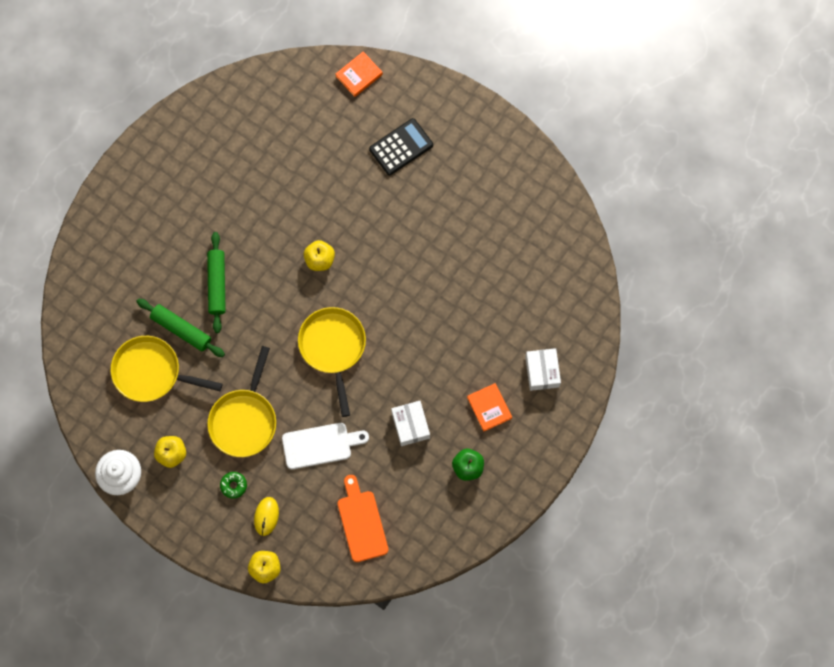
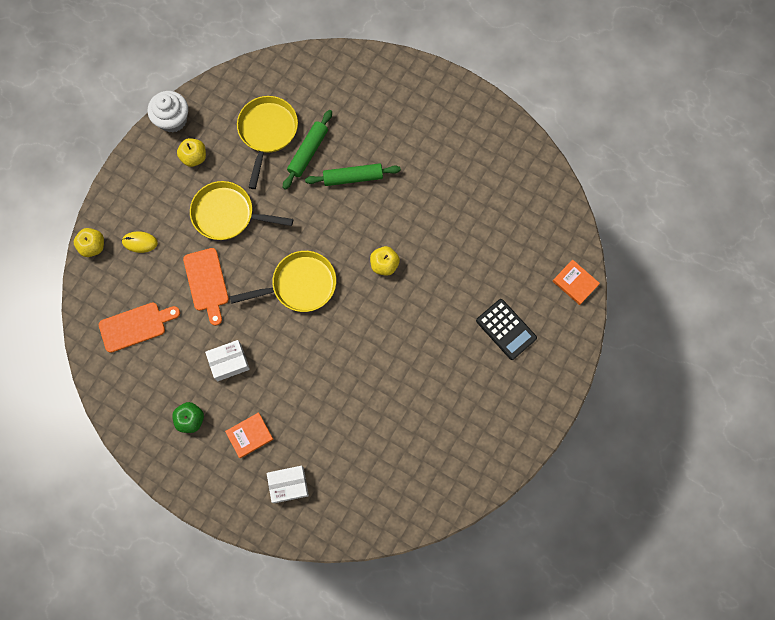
camera: 85 degrees right, 0 degrees up
(233, 485) = (167, 212): green donut -> none
(320, 445) = (206, 283): white cutting board -> orange cutting board

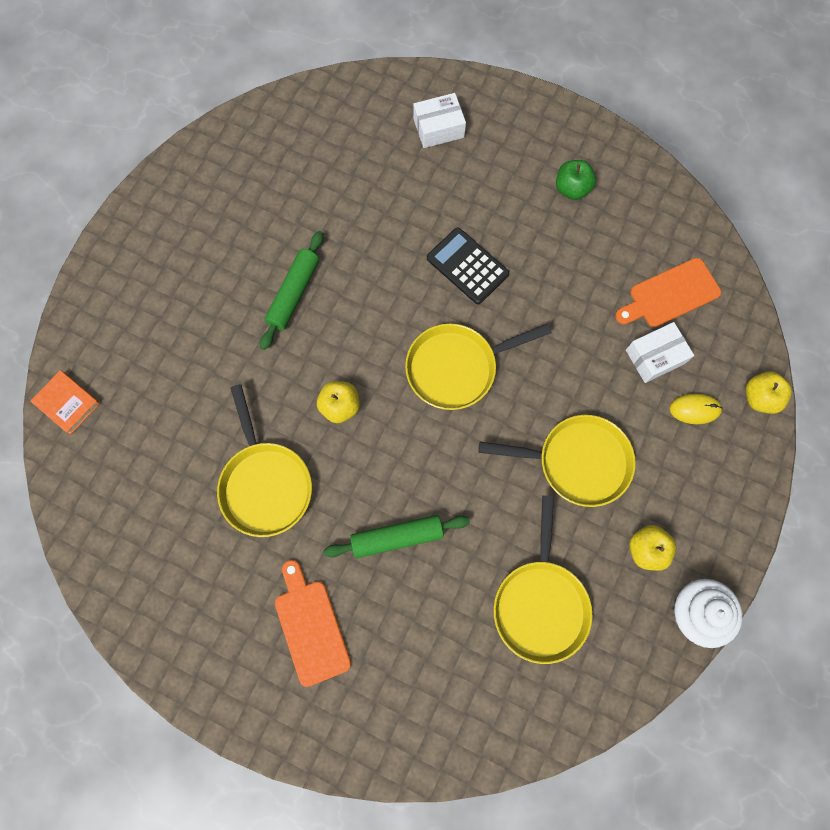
camera: 175 degrees right, 0 degrees up
(206, 283) = (587, 360): orange cutting board -> orange cutting board (311, 627)
(229, 362) = (536, 259): white box -> white box (655, 357)
(249, 435) = (494, 177): orange book -> none
(308, 152) = (471, 574): green rolling pin -> green rolling pin (294, 293)
(437, 217) = (265, 484): none -> yellow pan
(506, 329) = (168, 331): black calculator -> black calculator (467, 266)

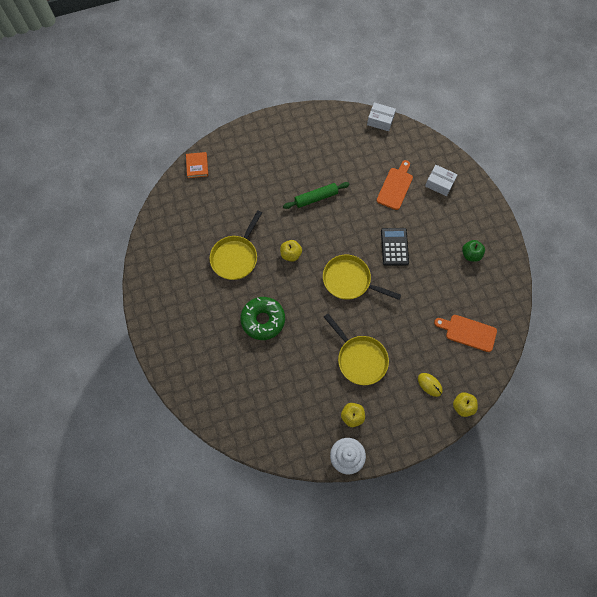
camera: 45 degrees right, 5 degrees down
(311, 627) = (201, 321): orange cutting board -> orange cutting board (395, 187)
(397, 537) = (263, 320): green rolling pin -> green donut
(540, 603) = (290, 395): yellow pan -> none
(655, 357) = (435, 350): white box -> white box (380, 120)

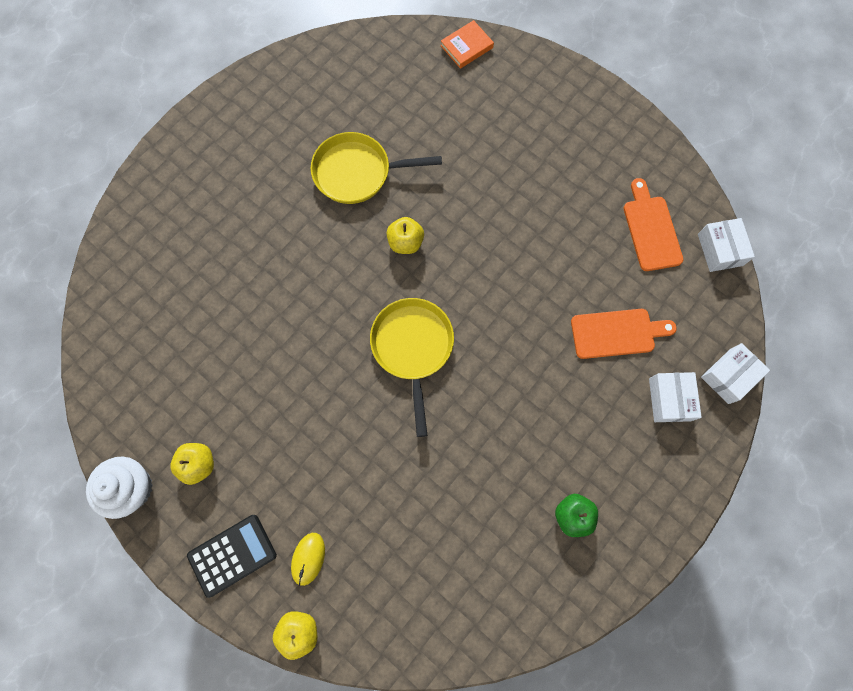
camera: 60 degrees right, 5 degrees up
(263, 320) = (281, 261): green donut -> none
(316, 198) = (520, 228): green rolling pin -> none
(360, 359) = (294, 428): yellow pan -> none
(394, 247) = (510, 385): black calculator -> black calculator (232, 555)
(442, 153) = (729, 376): none -> white box
(468, 332) = (431, 578): orange cutting board -> orange cutting board (651, 229)

